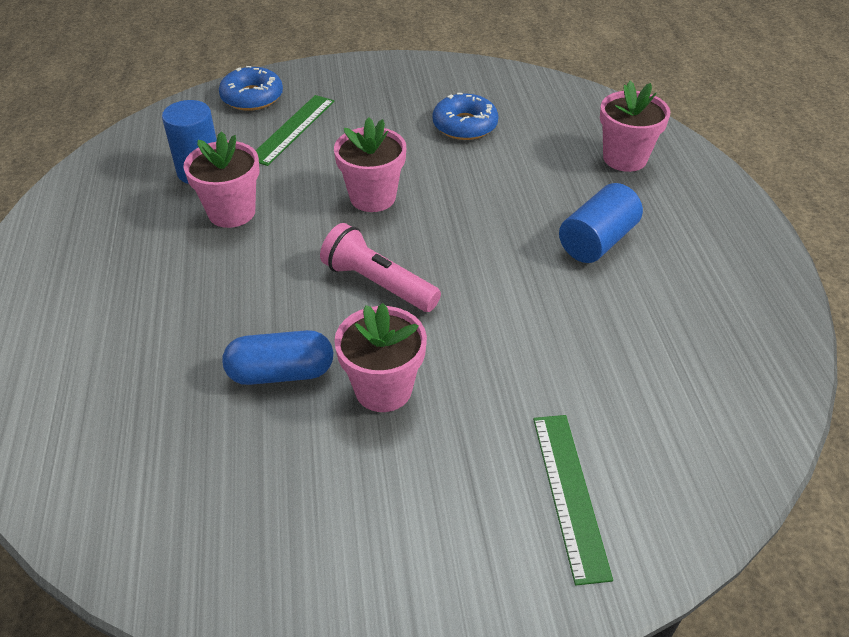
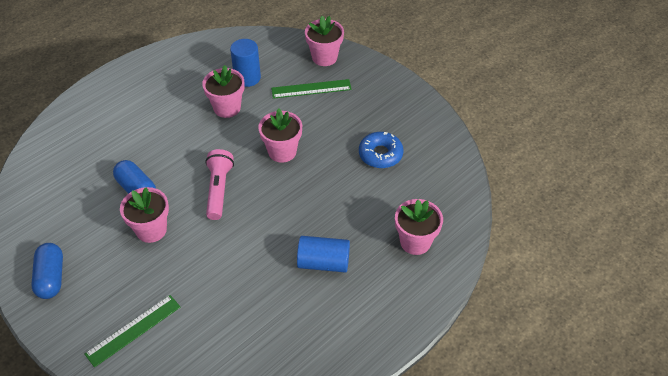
camera: 55 degrees right, 5 degrees up
(252, 97) = (324, 57): blue donut -> pink flower pot
(365, 571) = (51, 277): none -> blue capsule

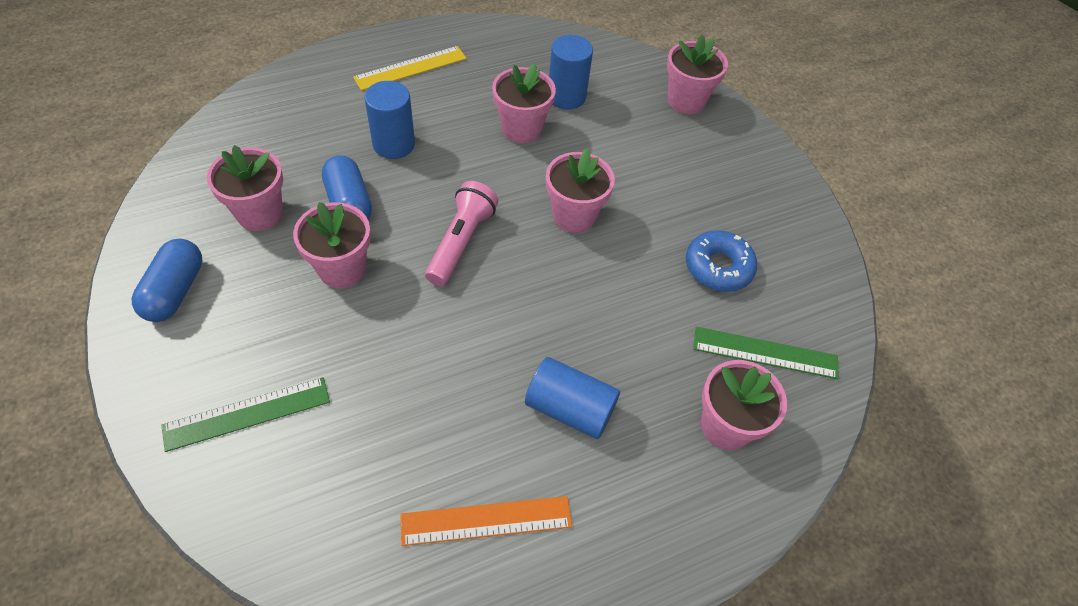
camera: 15 degrees right, 5 degrees up
(81, 214) = (260, 213): none -> pink flower pot
(136, 90) = (410, 68): none -> yellow ruler
(148, 143) = (394, 144): none -> blue cylinder
(300, 337) = (486, 520): none -> orange ruler
(311, 89) = (650, 139): green ruler -> green ruler (765, 353)

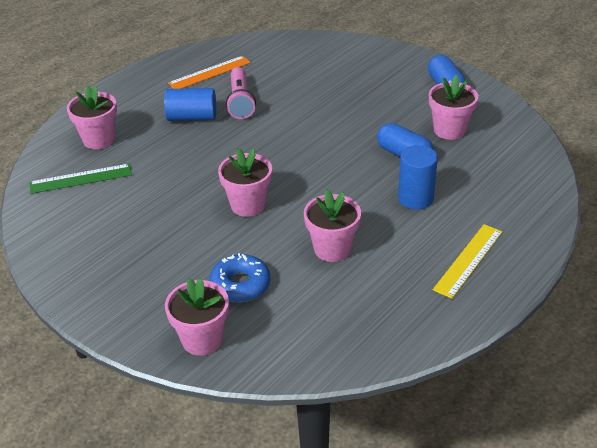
camera: 160 degrees right, 15 degrees down
(247, 413) = (352, 65): green ruler -> none
(342, 269) = (370, 125): pink flower pot -> none
(461, 242) = (313, 162): pink flashlight -> pink flashlight (240, 102)
(566, 96) = (316, 294): blue cylinder -> none
(718, 267) = (126, 213): blue donut -> blue donut (240, 285)

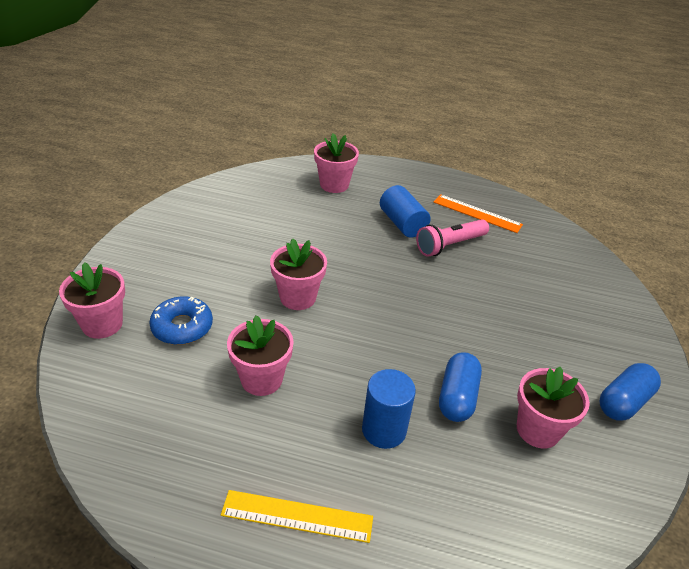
camera: 60 degrees right, 0 degrees up
(81, 179) = (278, 192): green ruler -> none

